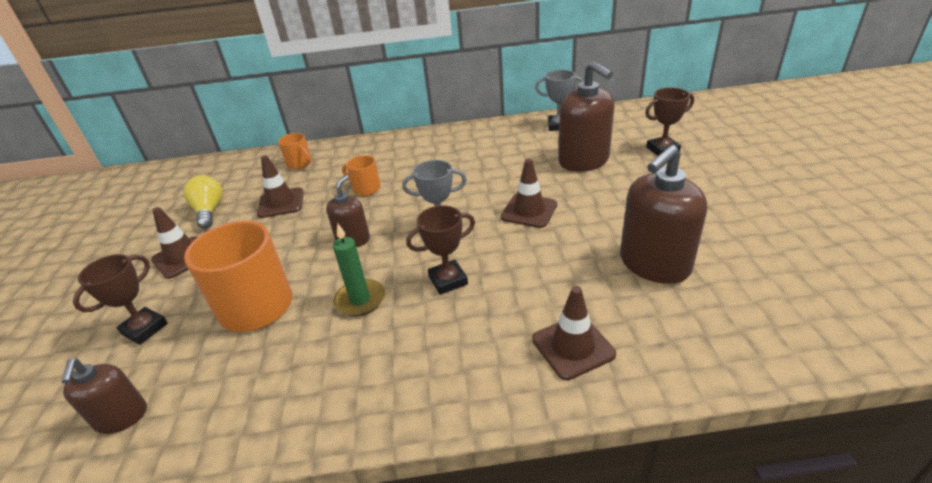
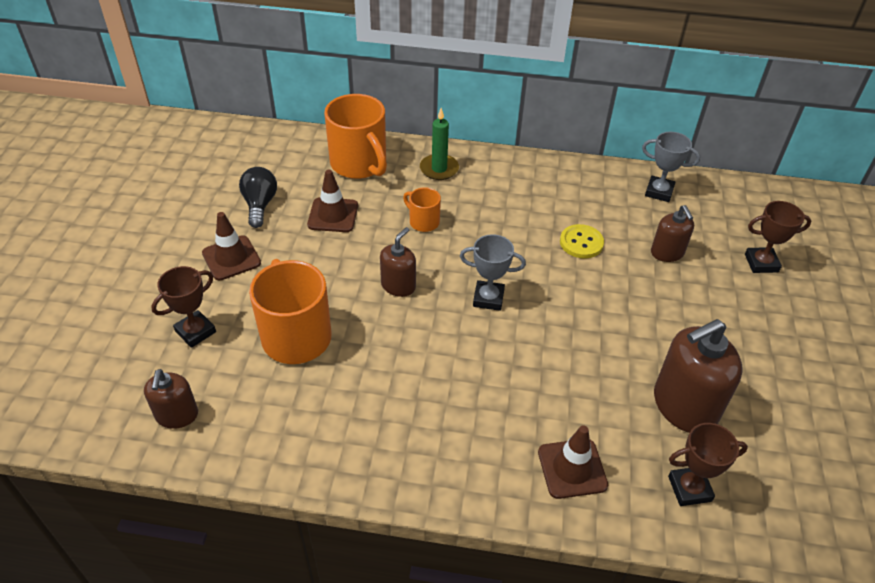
camera: 10 degrees right, 10 degrees up
(209, 211) = (260, 205): yellow light bulb -> black light bulb
(300, 164) = (359, 164): orange mug -> orange mug, size x2.01
(360, 300) = (392, 360): green candle -> green candle (439, 169)
(448, 280) = (479, 363): brown trophy -> brown trophy (689, 488)
(509, 171) = (581, 243): none -> yellow button
(529, 211) = (584, 303): brown traffic cone -> none
(583, 161) = (667, 253): brown soap dispenser -> brown soap dispenser, size x0.57

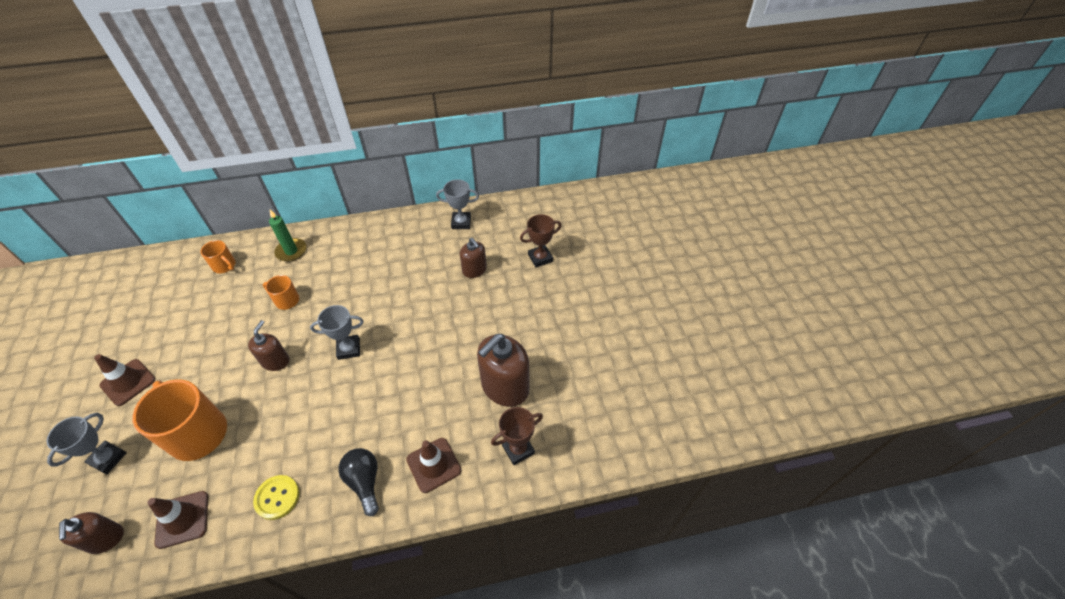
camera: 20 degrees left, 5 degrees up
(195, 331) = (108, 458): brown trophy -> grey trophy
(260, 205) = (145, 327): black light bulb -> black light bulb (364, 482)
(333, 215) = (210, 317): brown traffic cone -> brown traffic cone (182, 519)
(359, 164) = (225, 266): orange mug -> orange mug, size x0.50
(581, 243) = (411, 281): yellow button -> yellow button (277, 497)

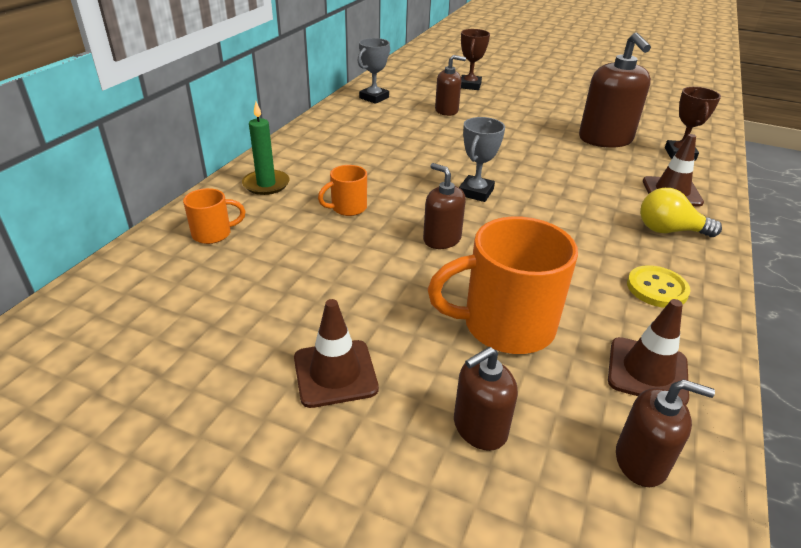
camera: 55 degrees left, 15 degrees down
(108, 458) = (479, 428): grey trophy -> brown soap dispenser
(364, 482) = (669, 231): black light bulb -> yellow light bulb

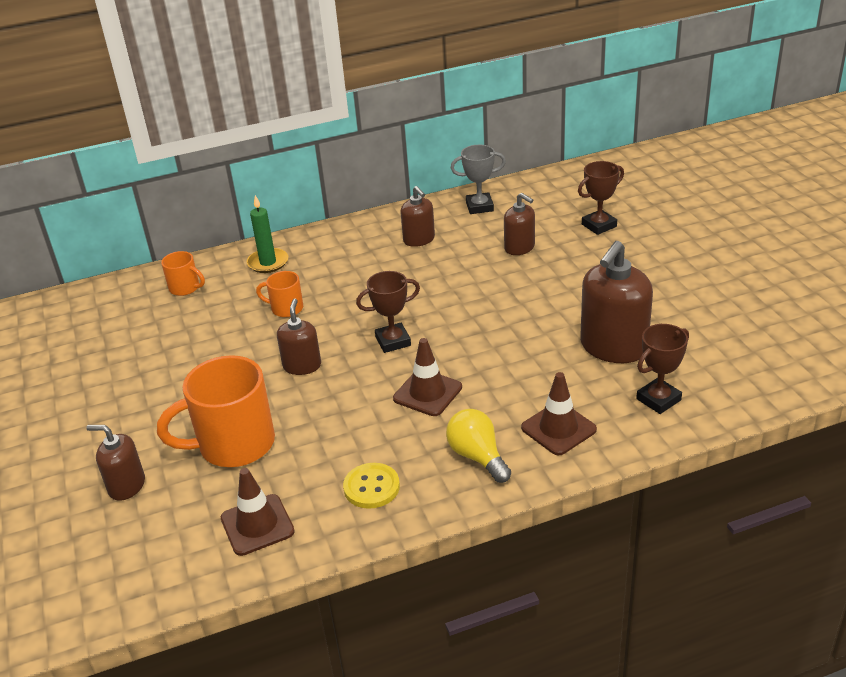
camera: 50 degrees right, 0 degrees up
(335, 373) = (114, 413): brown traffic cone -> brown traffic cone (427, 393)
(476, 192) = (393, 341): grey trophy -> brown trophy
(504, 325) = (233, 445): orange mug -> orange mug turned 60 degrees counterclockwise
(641, 461) = (164, 558): brown soap dispenser -> brown soap dispenser (419, 239)

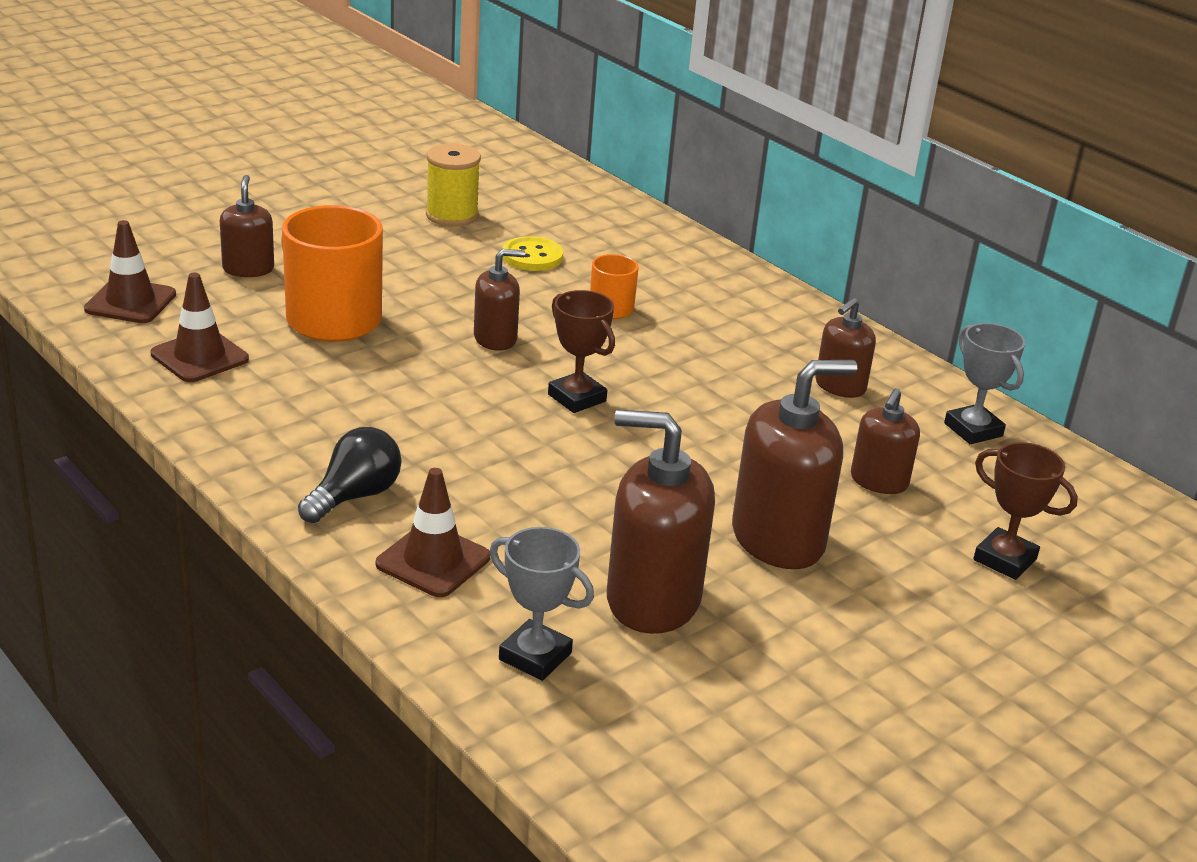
camera: 65 degrees right, 5 degrees down
(106, 362) = (452, 215): none -> yellow spool
(185, 288) = (619, 234): orange mug -> none
(268, 263) = (706, 278): green candle -> none
(371, 487) = (277, 422): yellow button -> yellow button (532, 256)
(427, 393) = (474, 440): brown traffic cone -> brown traffic cone (130, 302)
(477, 456) = (355, 496): yellow light bulb -> black light bulb
(565, 292) = (778, 539): none -> brown soap dispenser
(658, 399) = (535, 656): brown trophy -> grey trophy

